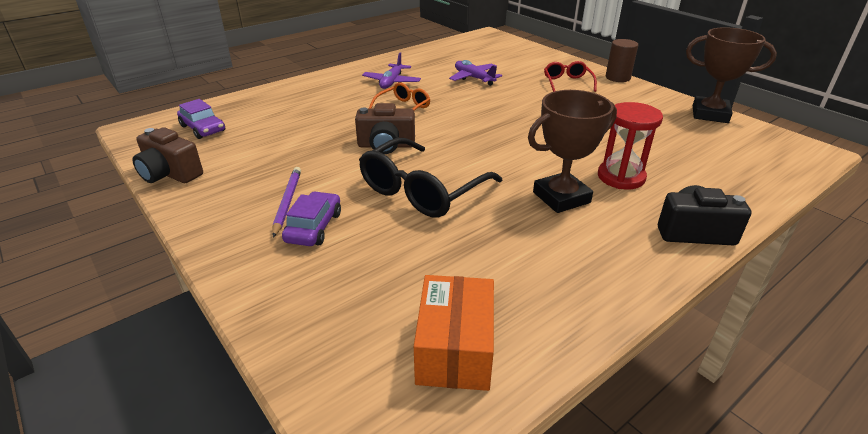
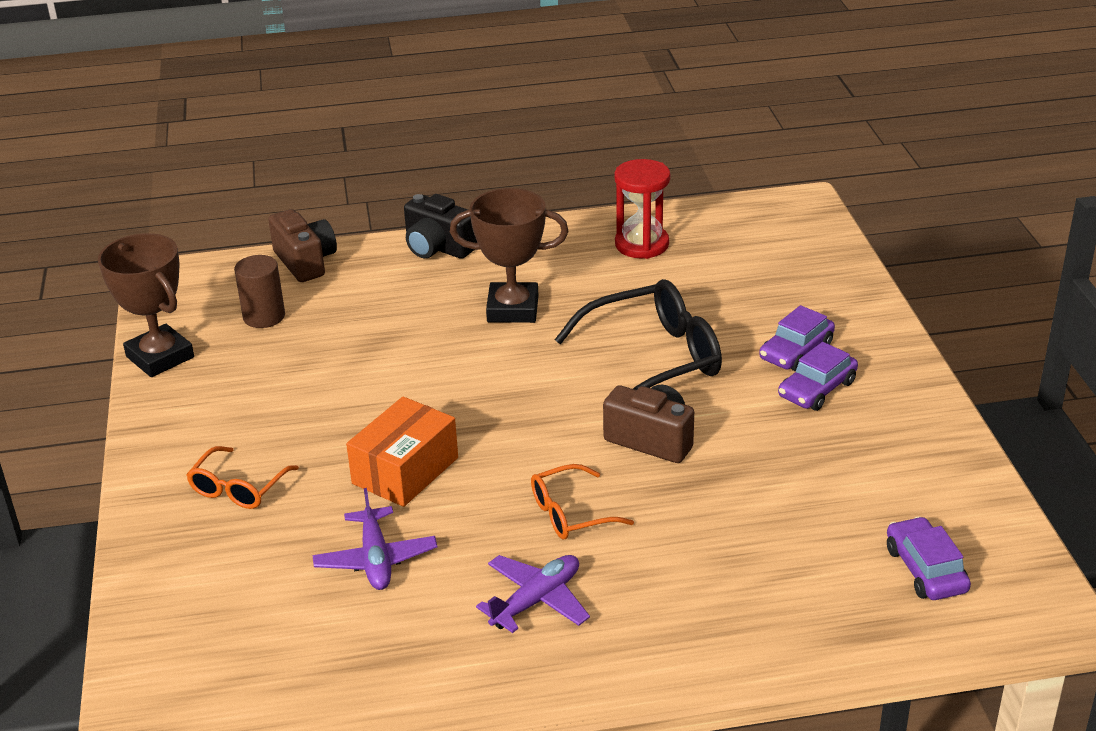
camera: 150 degrees left, 0 degrees up
(170, 174) = (968, 479): brown camera -> brown camera (305, 262)
(287, 202) = (817, 389): purple pencil -> purple car
(455, 349) = (724, 233): orange box -> orange box (405, 470)
(567, 83) = (238, 488): red glasses -> orange glasses
(617, 77) = (139, 473): brown cylinder -> brown cylinder (264, 316)
(621, 177) = (419, 311): red hourglass -> red hourglass (641, 244)

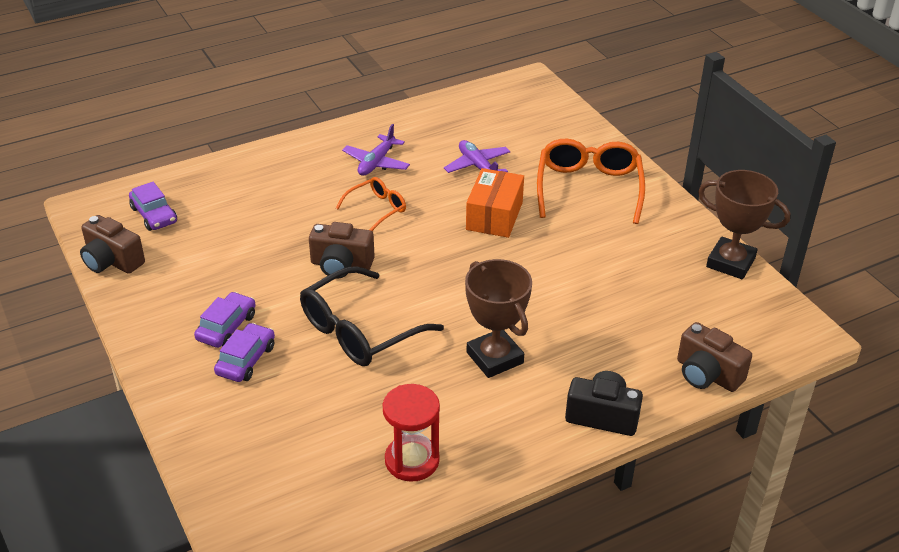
camera: 160 degrees right, 5 degrees up
(238, 488) = (588, 188): orange glasses -> orange glasses, size x1.80
(264, 316) = (689, 311): brown cylinder -> none
(513, 309) = (494, 358): brown trophy -> brown trophy turned 75 degrees clockwise
(982, 503) = (112, 261): none -> brown camera

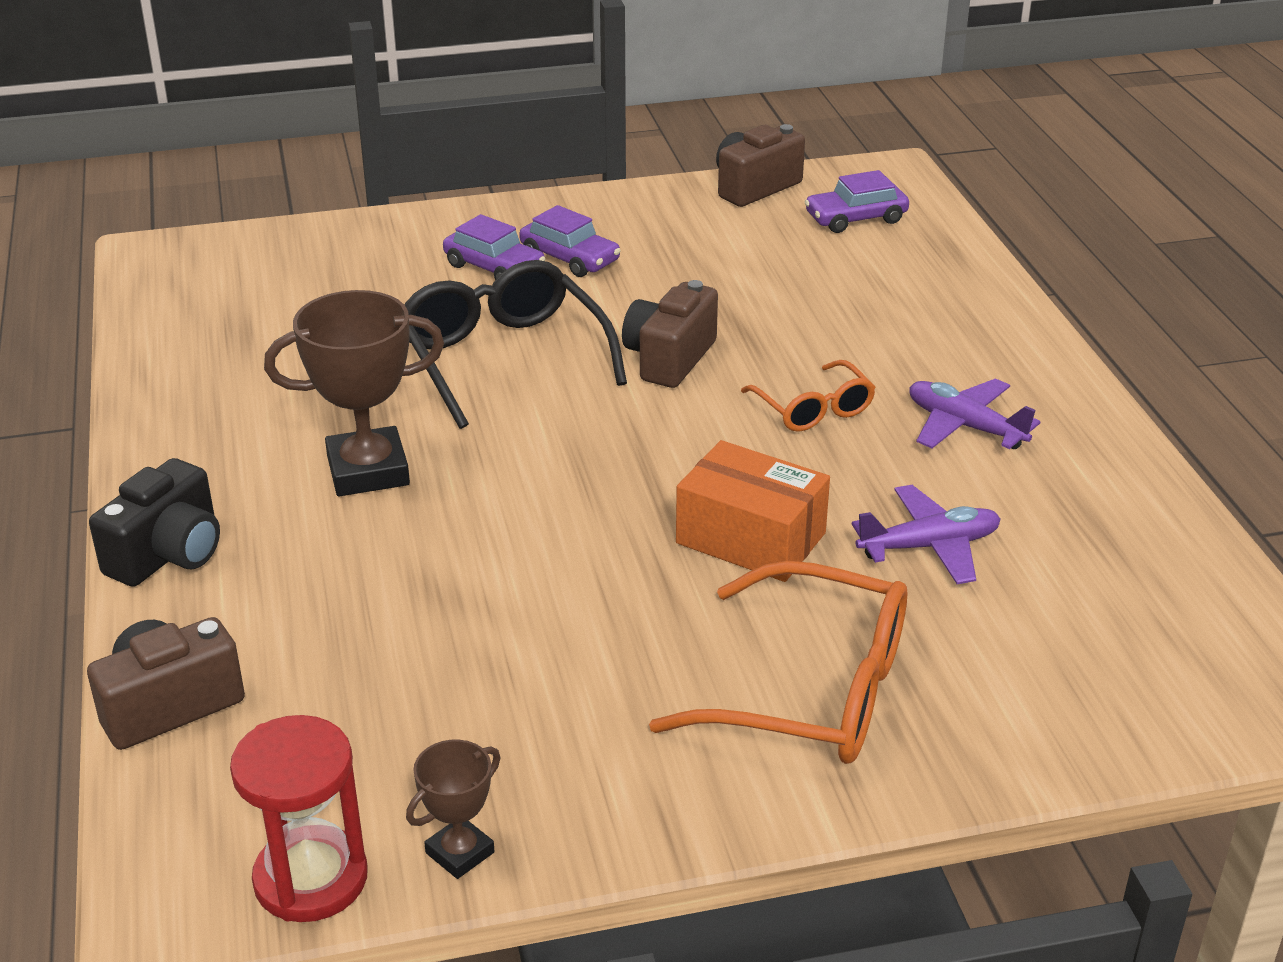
camera: 105 degrees right, 5 degrees down
(412, 460) = (219, 369): red hourglass -> red hourglass (311, 879)
(730, 262) = (460, 853): brown trophy -> brown trophy, size x0.53

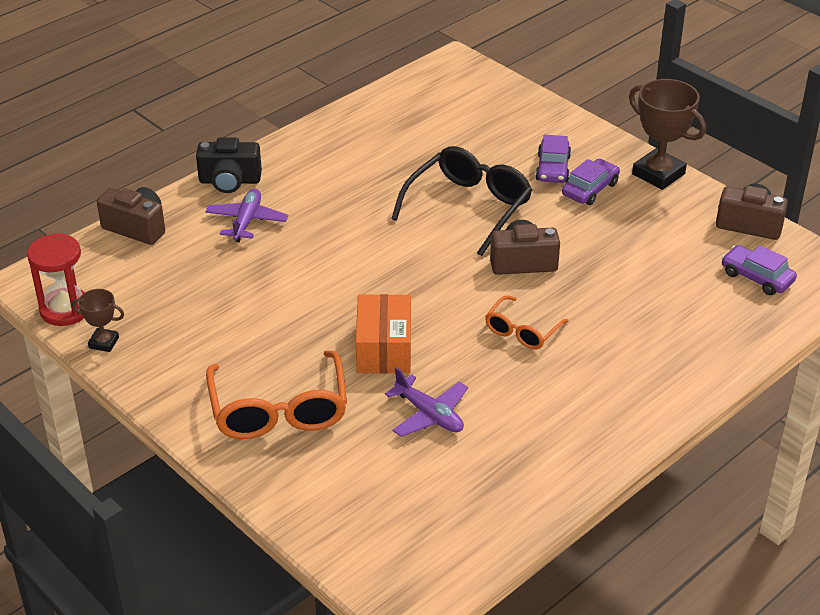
camera: 60 degrees right, 5 degrees up
(368, 471) = (335, 207): brown trophy -> brown trophy (658, 174)
(570, 258) = (590, 189): purple car -> purple car turned 150 degrees counterclockwise
(965, 426) = (559, 394): purple plane -> purple plane (247, 221)

